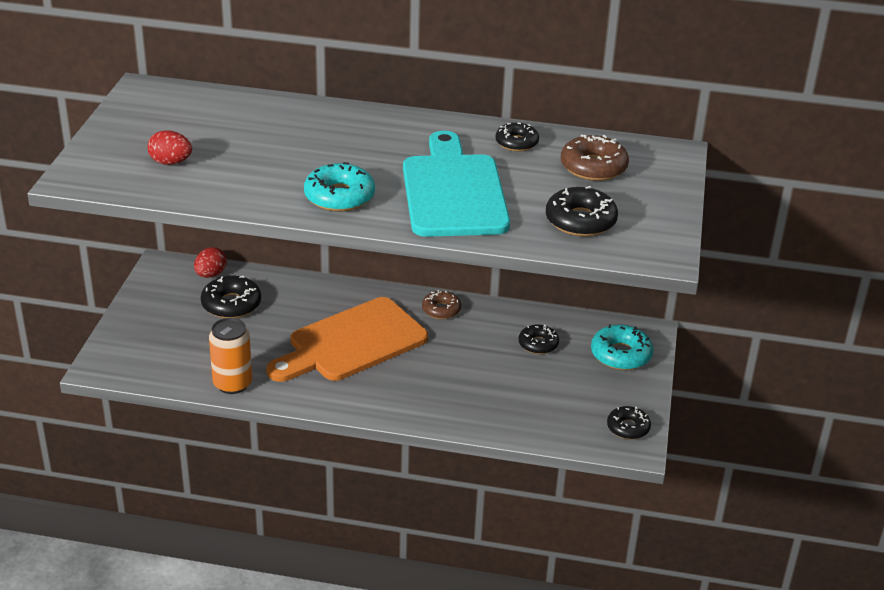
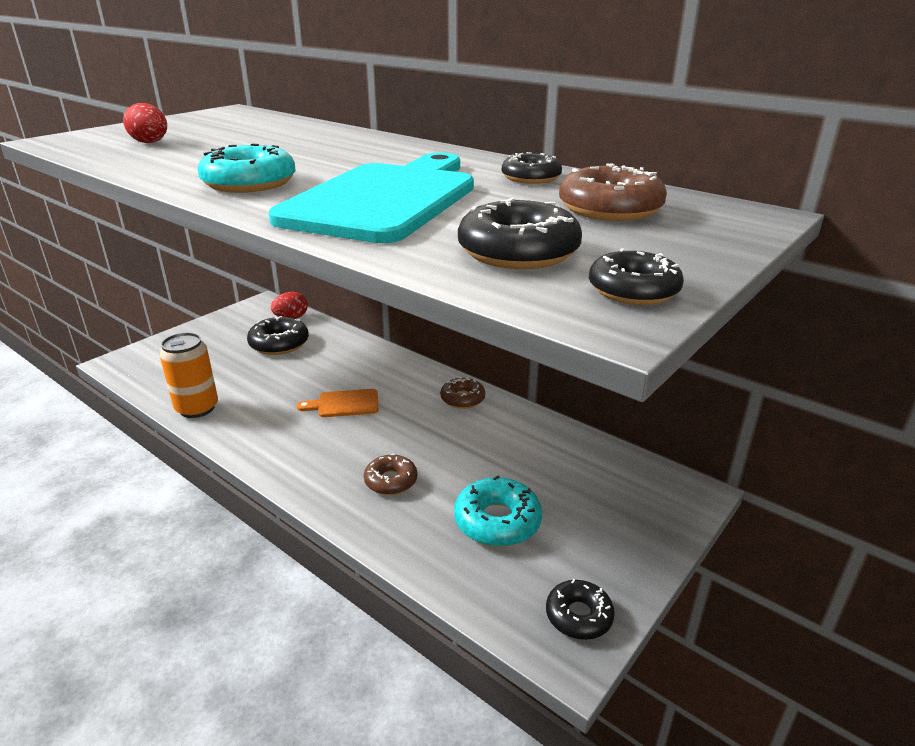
camera: 30 degrees right, 5 degrees down
(352, 342) = (344, 404): orange cutting board -> orange cutting board, size x0.44
(447, 389) = (391, 481): none -> brown donut
(538, 344) = (539, 464): black donut -> black donut (633, 290)
(621, 355) = (636, 509): turquoise donut -> turquoise donut (497, 521)

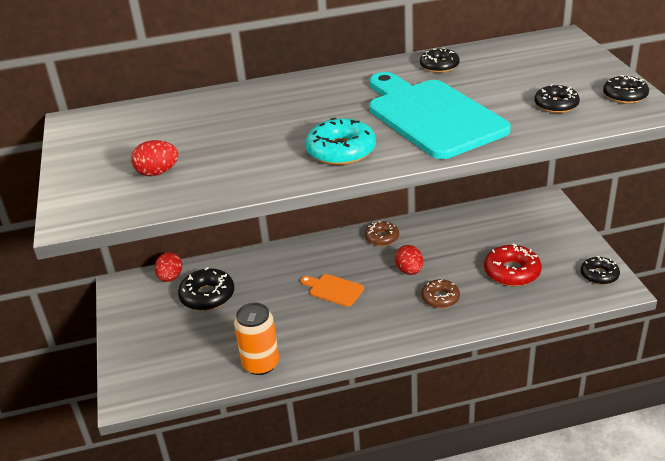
camera: 50 degrees left, 5 degrees up
(344, 404) = (333, 290): orange cutting board -> orange cutting board turned 90 degrees clockwise
(421, 439) = (409, 271): none -> red egg
(497, 521) = (512, 272): turquoise donut -> red donut
(518, 252) = (556, 105): black donut -> black donut, size x0.66
(610, 209) = (517, 65): brown donut -> none

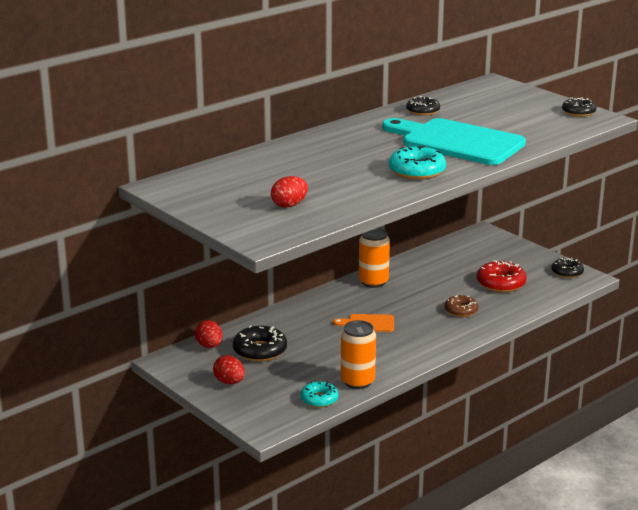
camera: 30 degrees left, 10 degrees down
(206, 376) = (319, 399): none -> turquoise donut
(382, 238) = (373, 282): brown donut -> orange can
(409, 271) = (419, 299): red egg -> red egg (229, 382)
(556, 105) = (538, 123): black donut -> none

